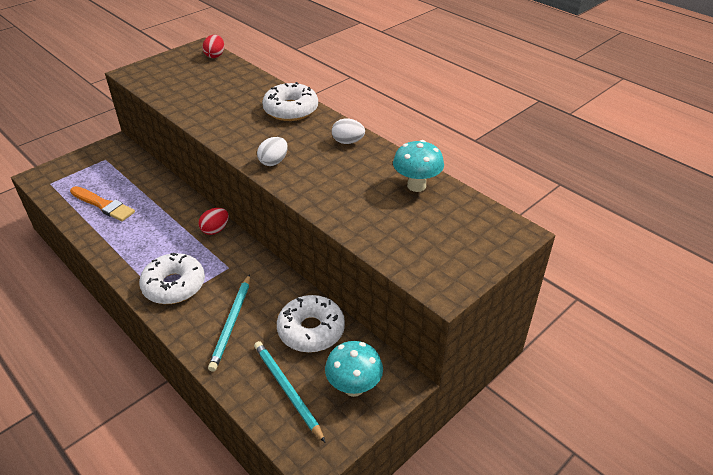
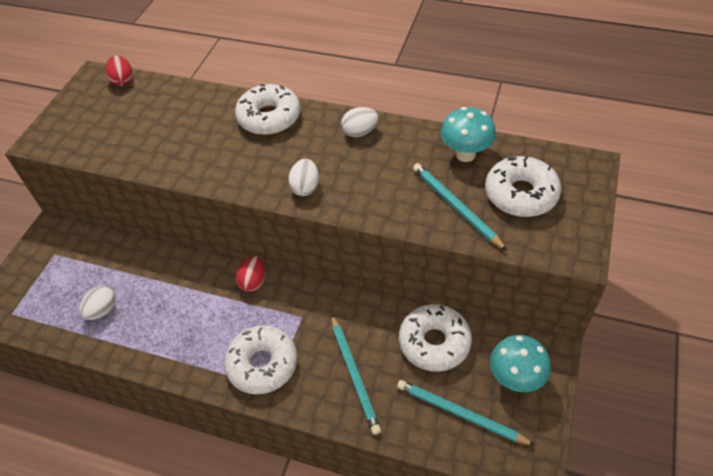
camera: 25 degrees left, 10 degrees up
(103, 205) = (102, 310): orange brush -> white egg
(374, 217) = (456, 207): none -> turquoise pencil
(436, 229) = (521, 194): none -> white donut

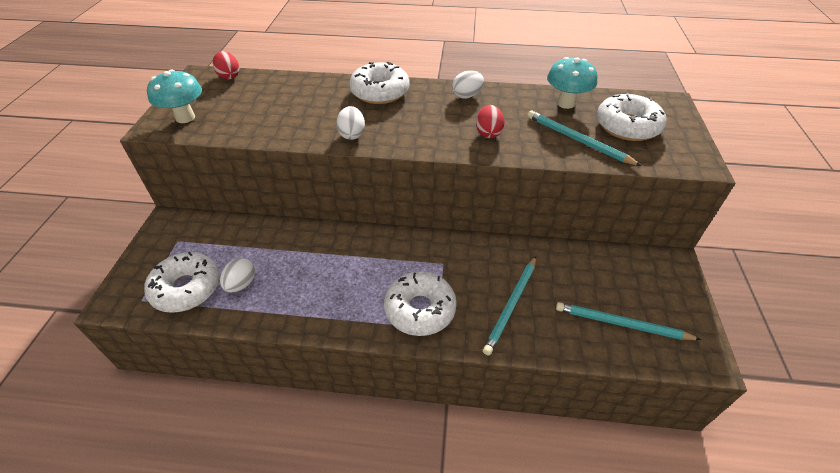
camera: 15 degrees left, 5 degrees down
(253, 282) = (387, 240): red egg -> red egg (488, 133)
(305, 187) = (436, 139): white egg -> white egg (352, 134)
(354, 375) = (511, 305): turquoise pencil -> turquoise pencil turned 60 degrees clockwise
(434, 343) = (572, 268): white donut -> white donut (187, 288)
(515, 378) = (655, 287): turquoise mushroom -> turquoise mushroom (185, 118)

